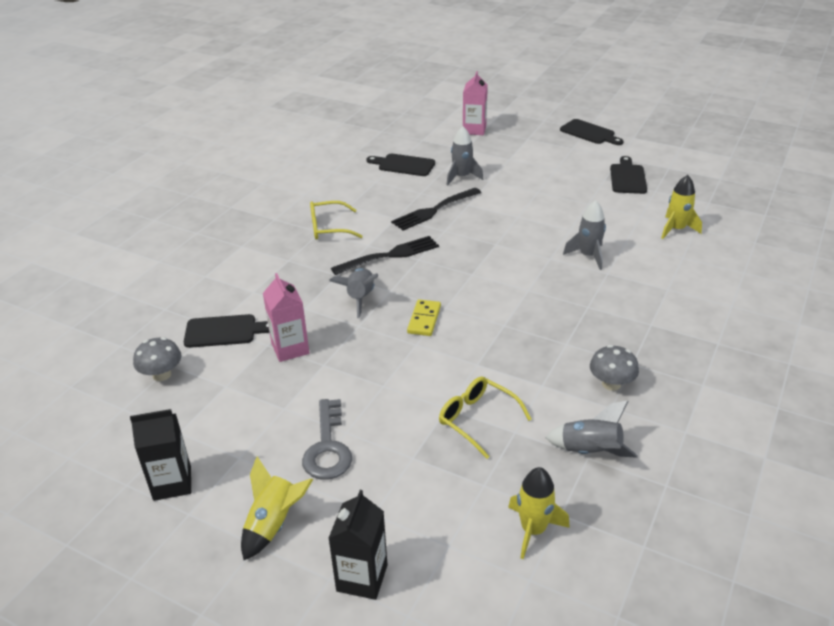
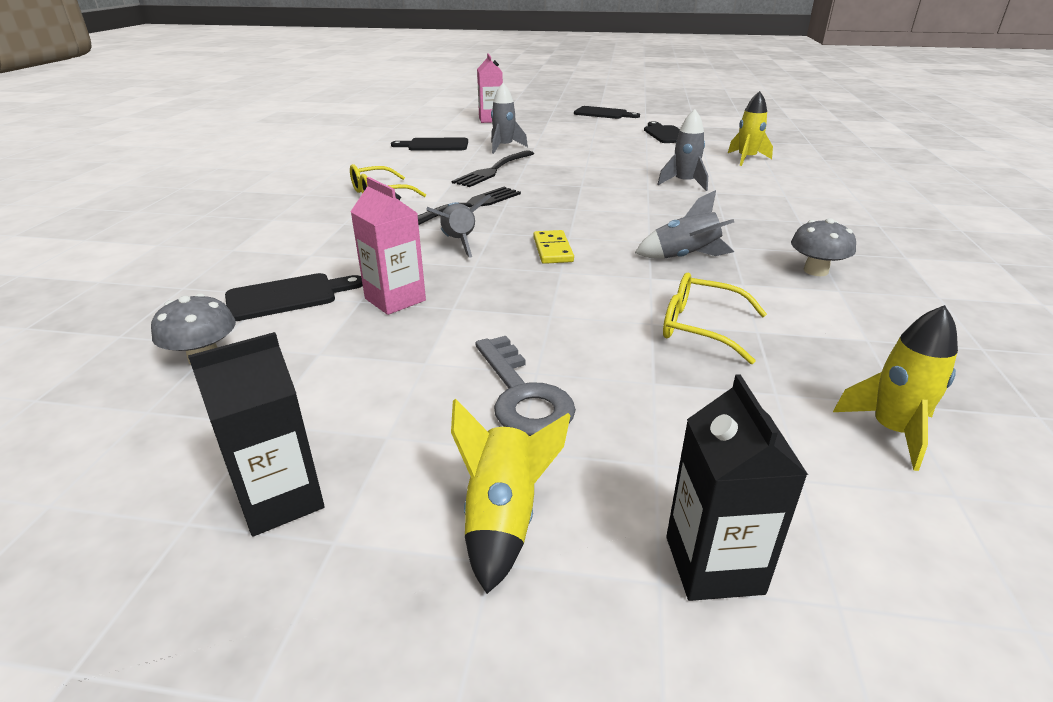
camera: 20 degrees left, 5 degrees down
(590, 451) = (864, 333): grey rocket -> grey rocket (685, 257)

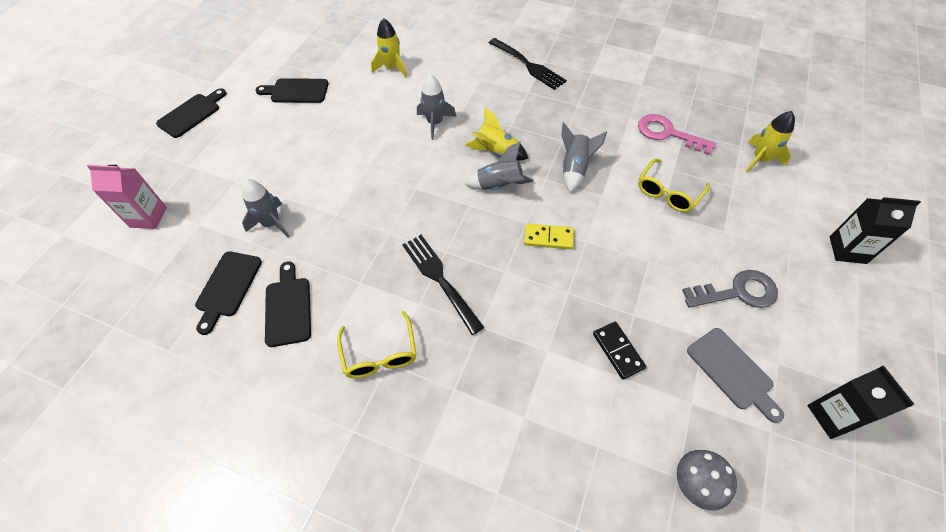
camera: 75 degrees left, 25 degrees up
(287, 296) = (605, 430): black cutting board -> black cutting board (288, 308)
(369, 388) = (732, 371): none -> grey cutting board
(395, 299) = (618, 351): pink carton -> black domino
(458, 243) = (522, 297): grey rocket -> grey rocket (499, 186)
(493, 170) = (345, 245): black fork -> black fork (528, 65)
(503, 518) = (832, 317): yellow rocket -> yellow rocket (496, 152)
(815, 271) = (604, 116): grey mushroom -> none
(842, 324) = (668, 133): none -> pink key

